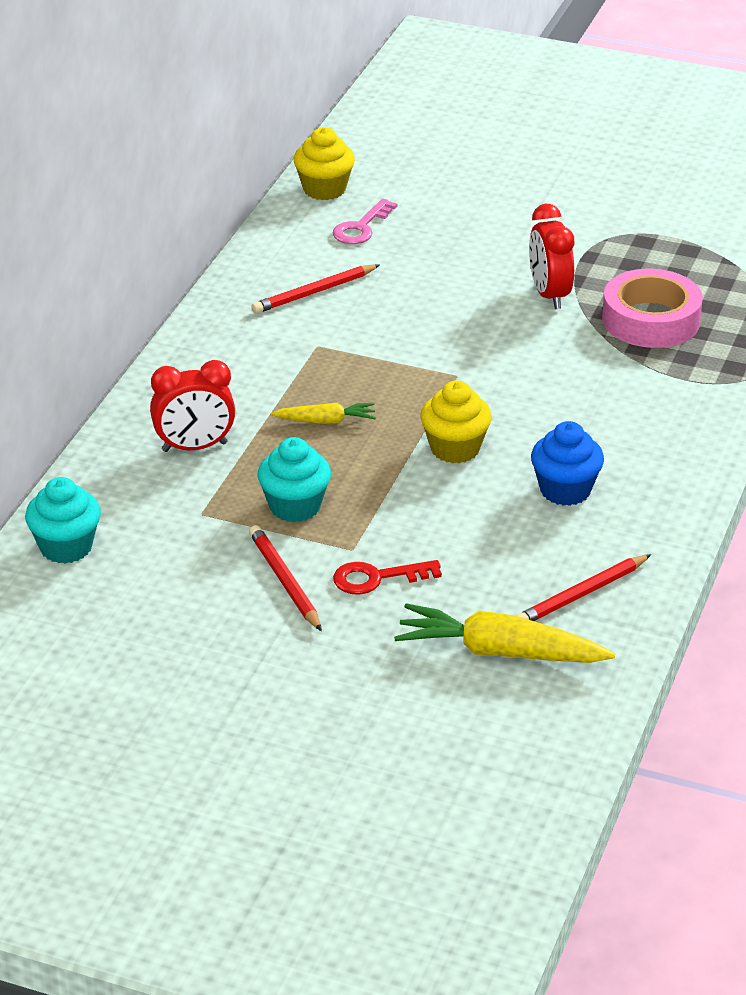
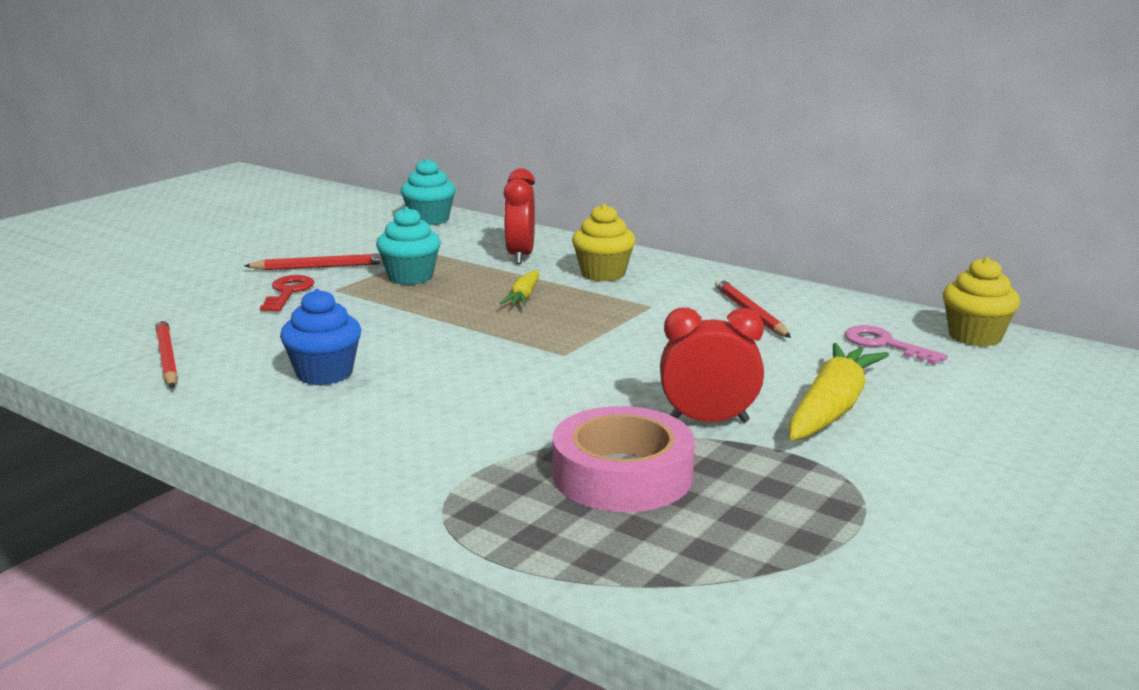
camera: 105 degrees right, 15 degrees down
(455, 448) = (438, 338): yellow cupcake -> yellow cupcake (603, 274)
(500, 652) = (142, 319): yellow carrot -> yellow carrot (832, 408)

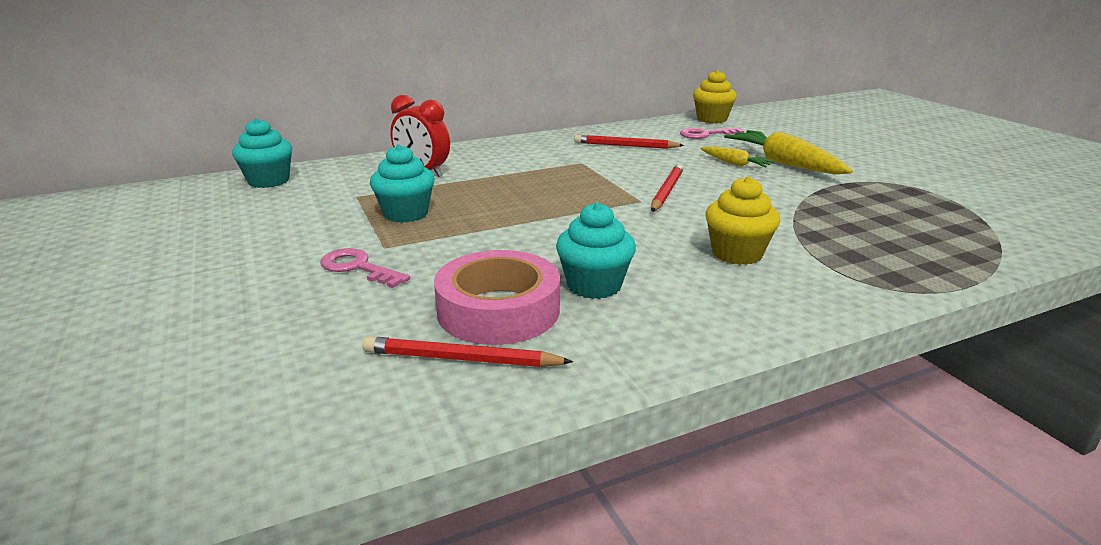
camera: 60 degrees left, 5 degrees up
(288, 292) = (358, 267): red key -> pink key
(321, 267) = (311, 242): red pencil -> red pencil (667, 191)
(324, 374) = (594, 285): blue cupcake -> turquoise cupcake
(523, 297) = (514, 189): yellow carrot -> yellow carrot (735, 164)
(603, 274) = (502, 160): yellow cupcake -> yellow cupcake (737, 253)
(622, 475) = (852, 226): pink tape -> pink tape (498, 310)
(708, 421) = (784, 190): red clock -> none

